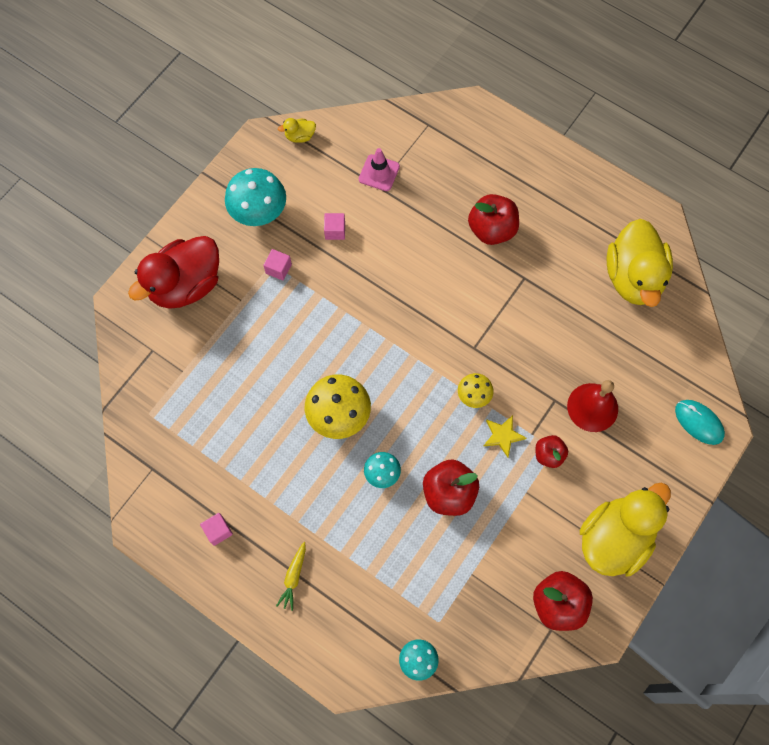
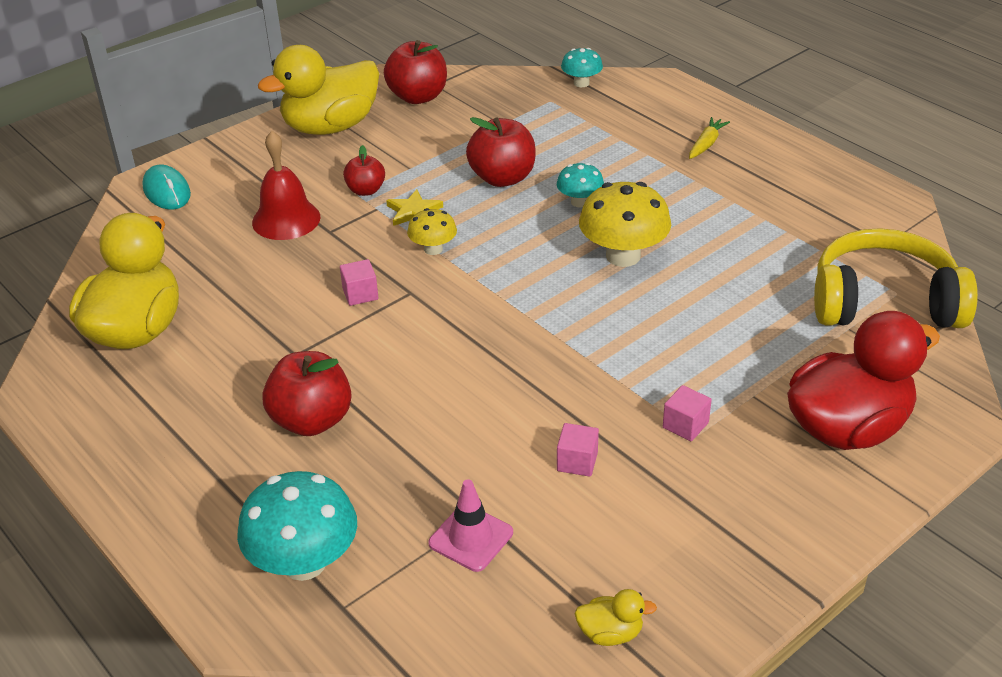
camera: 165 degrees left, 30 degrees down
(158, 402) = (884, 302): none -> yellow headphones
(218, 531) = (796, 185): pink cube -> pink cube (360, 294)
(259, 212) = (711, 513): turquoise mushroom -> turquoise mushroom (304, 562)

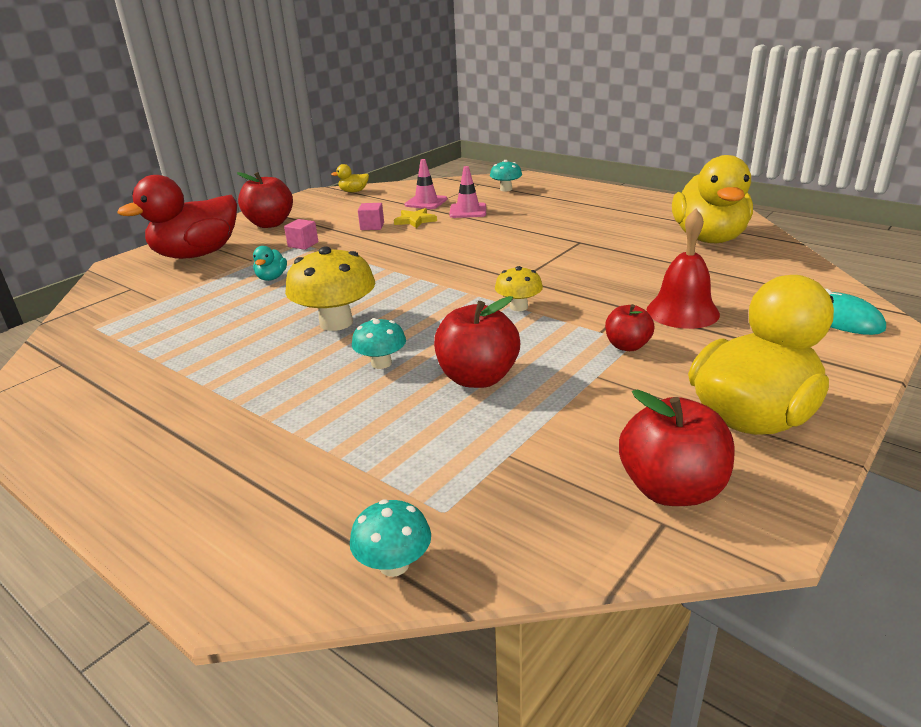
camera: 170 degrees right, 10 degrees down
(304, 562) = (506, 189): turquoise mushroom -> turquoise mushroom, size x0.55
(312, 420) = (541, 221): red apple -> red apple (270, 224)
(360, 294) = (560, 273): pink cube -> none
(408, 483) = (468, 211): none -> pink traffic cone
(413, 211) = (559, 333): yellow star -> yellow star (415, 220)
(706, 144) = (204, 458): yellow carrot -> none
(713, 347) = (272, 278): none -> turquoise duck
(884, 302) = (111, 318): yellow headphones -> none

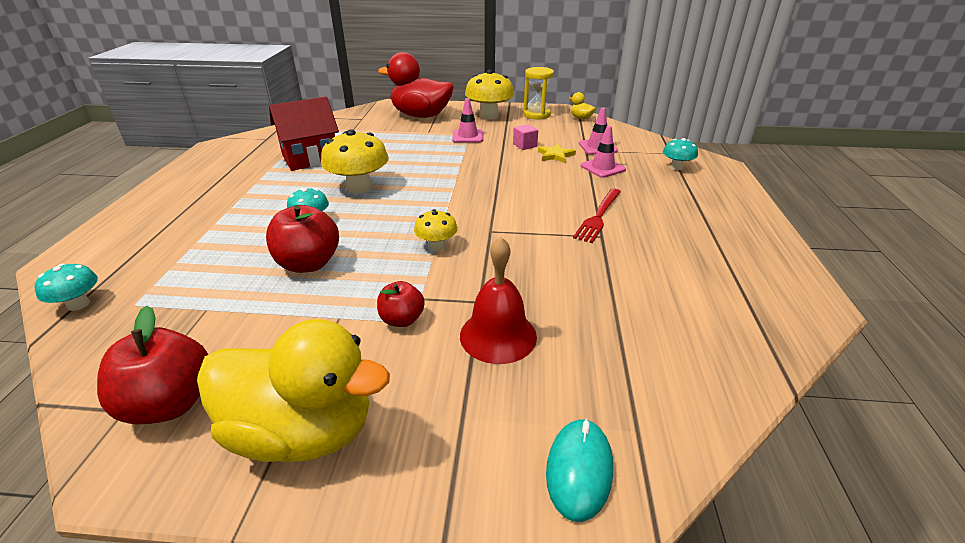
camera: 55 degrees right, 5 degrees up
(199, 340) = (310, 158): none -> red house
(270, 224) = (489, 116): red apple -> yellow mushroom
(272, 278) = (407, 146): turquoise duck -> none
(303, 244) = (468, 136): pink cube -> pink traffic cone
(310, 205) = (536, 115): none -> yellow hourglass
(549, 235) = (598, 217): none -> red fork
(709, 238) = (709, 311): yellow duck -> none

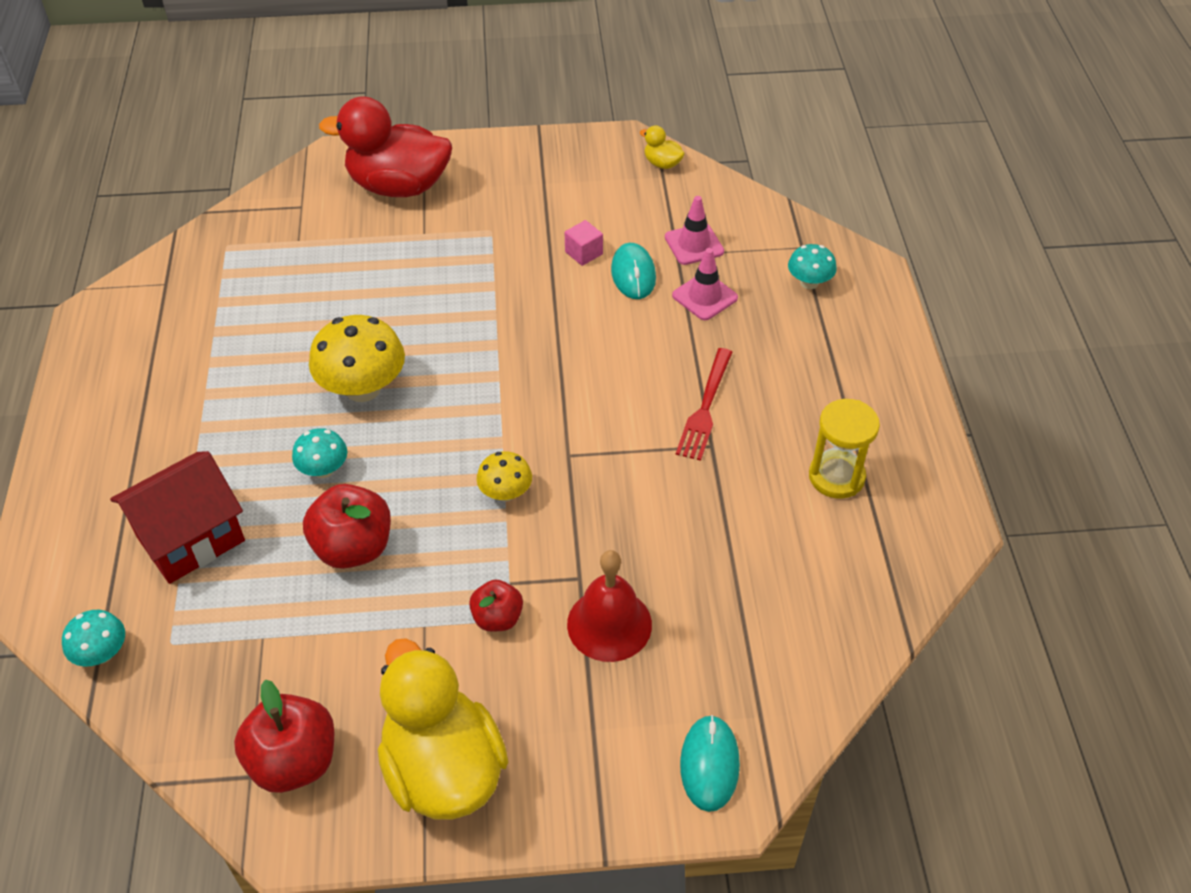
camera: 10 degrees left, 15 degrees up
(303, 431) = (443, 769): yellow duck -> yellow duck turned 120 degrees counterclockwise
(310, 158) = (261, 327): red house -> red house (190, 538)
(468, 136) = (490, 238): pink traffic cone -> none
(489, 116) = (512, 174): yellow mushroom -> none
(536, 115) = (589, 162): yellow hourglass -> yellow hourglass (836, 477)
(555, 155) = (633, 274): yellow star -> turquoise mouse

